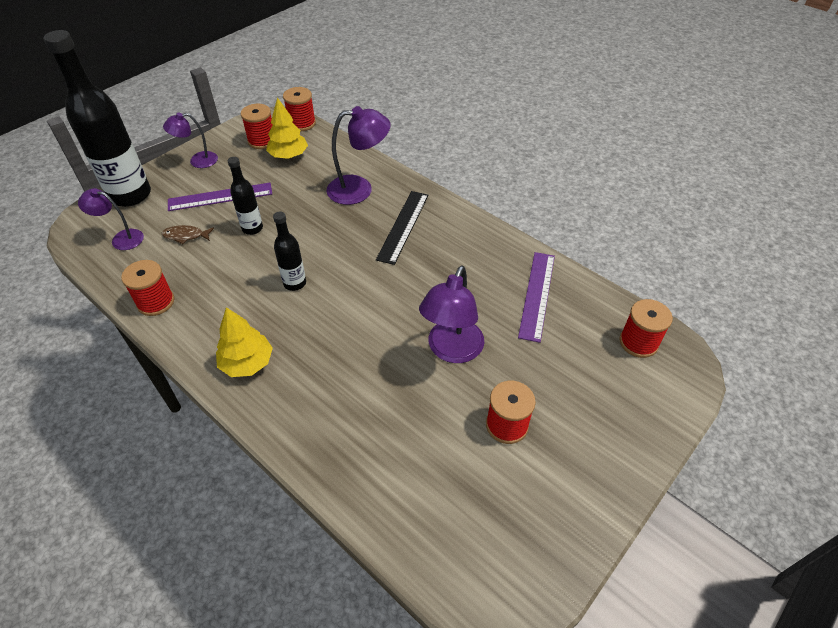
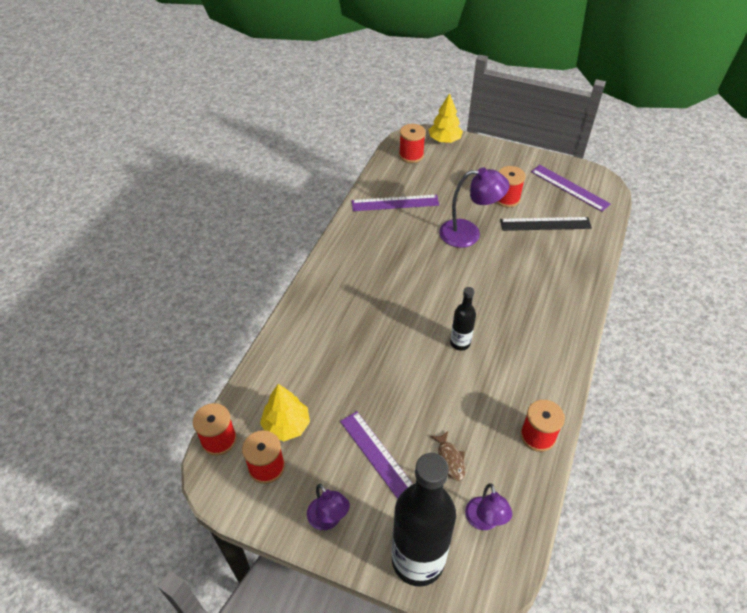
camera: 110 degrees left, 0 degrees up
(247, 363) = (550, 339): yellow tree -> yellow tree (444, 140)
(252, 228) = (412, 405): black bottle -> none
(359, 189) = (320, 341): purple lamp -> none
(403, 226) = (358, 294): black ruler -> black ruler (545, 224)
(505, 534) = (569, 187): none -> purple ruler

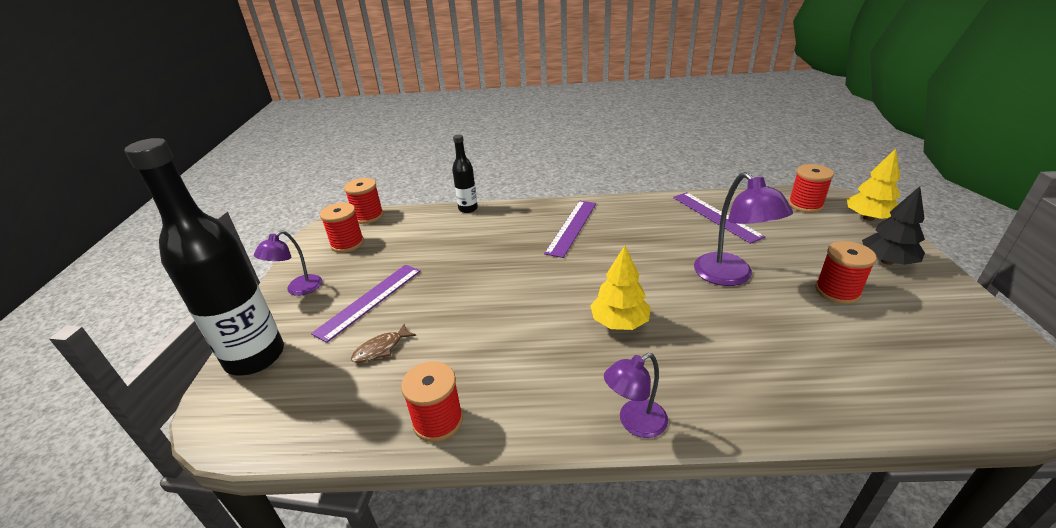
camera: 70 degrees right, 15 degrees down
(286, 425) = (391, 240): yellow tree -> yellow tree (619, 322)
(460, 343) = (548, 314): black bottle -> black bottle (468, 209)
(484, 521) = (303, 398): purple lamp -> purple lamp (634, 423)
(491, 162) = (887, 261): none -> black tree
(545, 224) = (836, 340): black ruler -> none
(569, 187) = (958, 349): purple ruler -> purple ruler (572, 227)

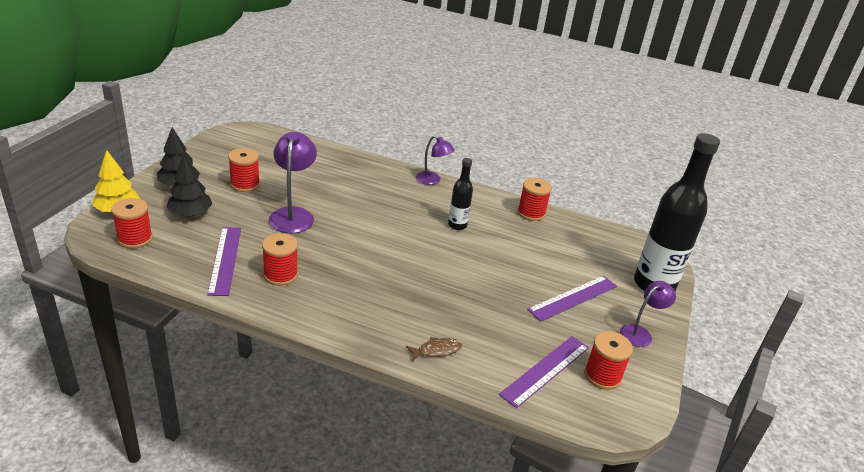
camera: 165 degrees left, 0 degrees up
(368, 216) = (582, 416): red spool -> red spool (280, 275)
(381, 349) = (563, 259): brown fish -> brown fish (436, 350)
(468, 209) = (455, 376): black bottle -> black bottle (457, 225)
(572, 227) = (363, 302): purple ruler -> purple ruler (545, 370)
(619, 322) = (398, 218): yellow tree -> none
(634, 423) = (432, 180): purple lamp -> purple lamp turned 45 degrees clockwise
(813, 238) = (190, 214): none -> black tree

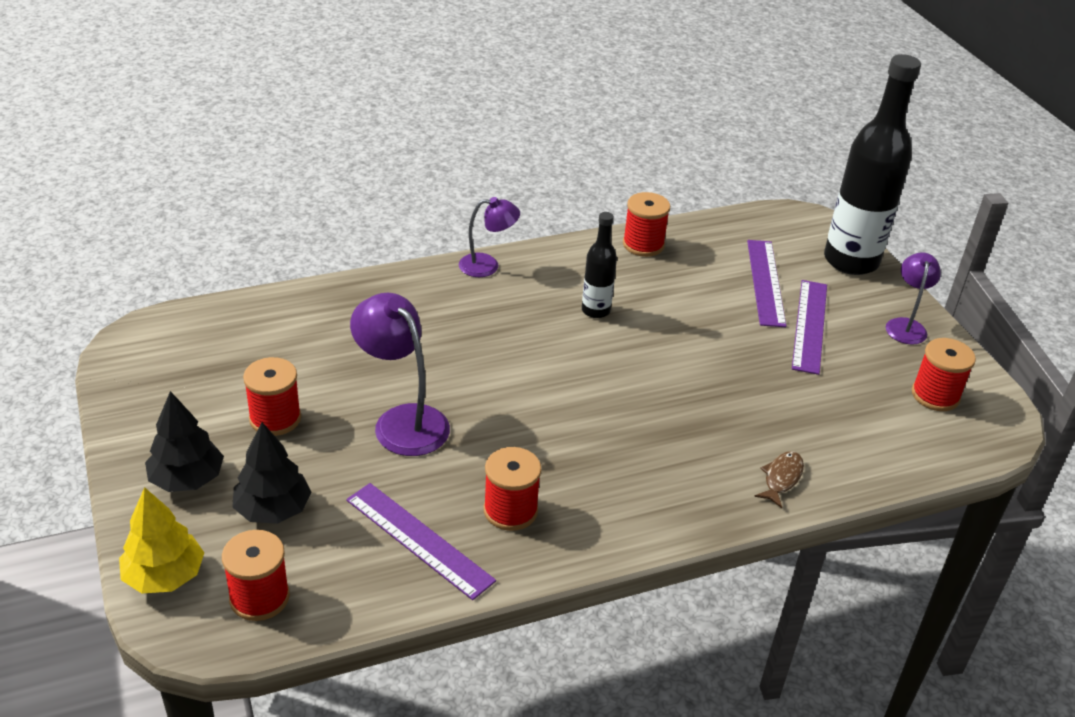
camera: 40 degrees left, 5 degrees up
(545, 370) = (889, 426): purple ruler -> purple ruler (765, 282)

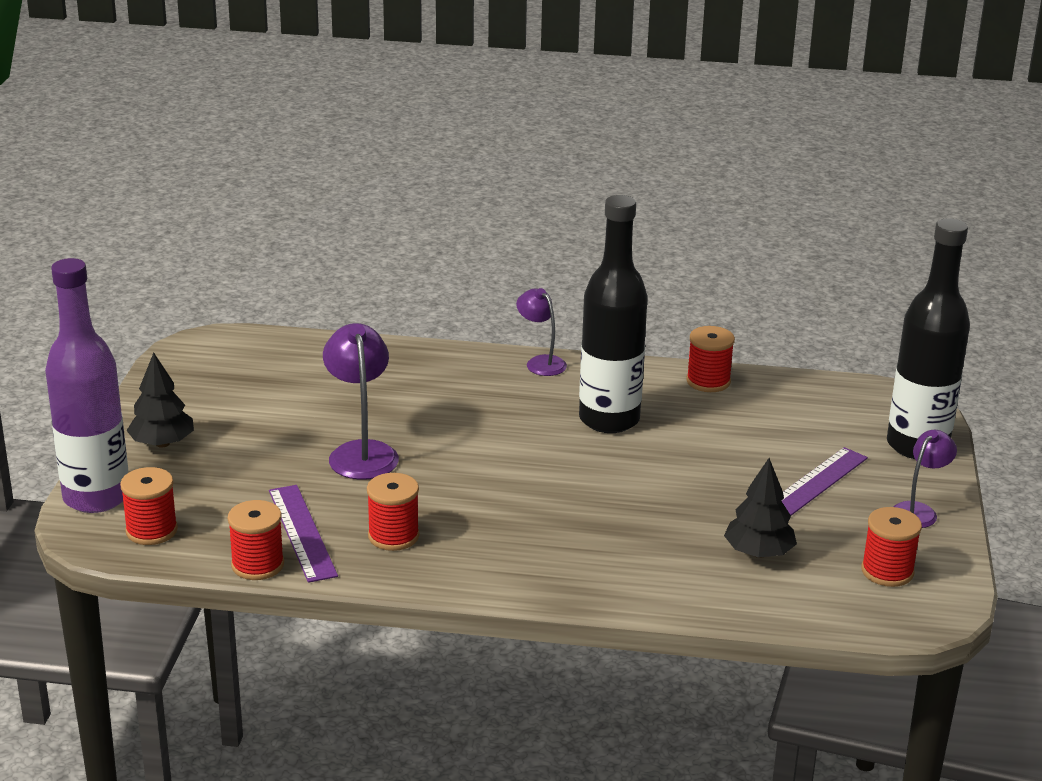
camera: 30 degrees right, 10 degrees down
(164, 576) = (96, 497): yellow tree -> purple bottle
(273, 510) = (208, 481): black tree -> black tree (758, 553)
(275, 418) = (261, 423): red spool -> red spool (257, 565)
(487, 265) = (541, 362): purple lamp -> purple lamp turned 150 degrees counterclockwise
(595, 310) = (609, 420): black bottle -> black bottle, size x2.06
(765, 282) = (804, 440): purple ruler -> none
(781, 478) = (658, 586): brown fish -> none

